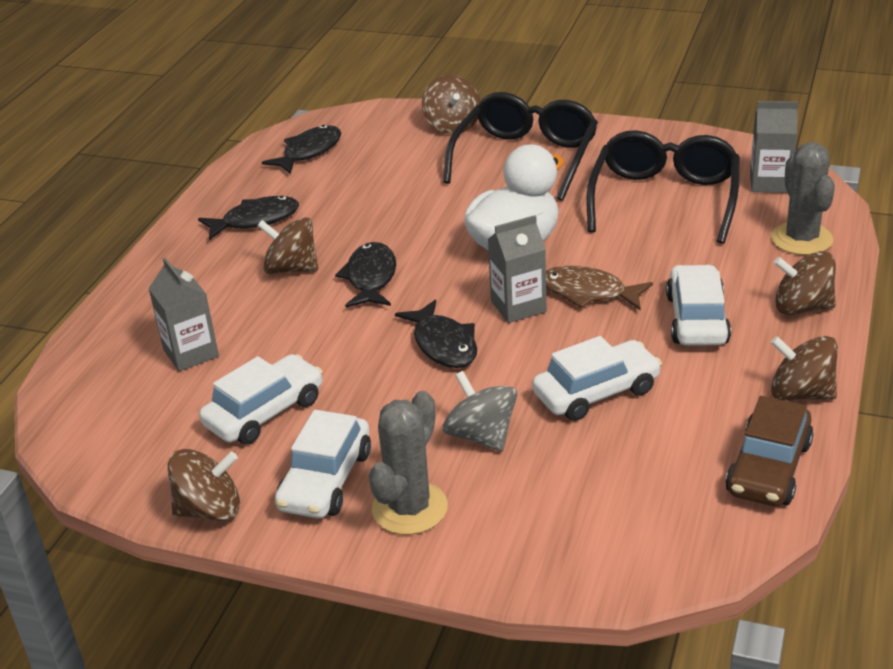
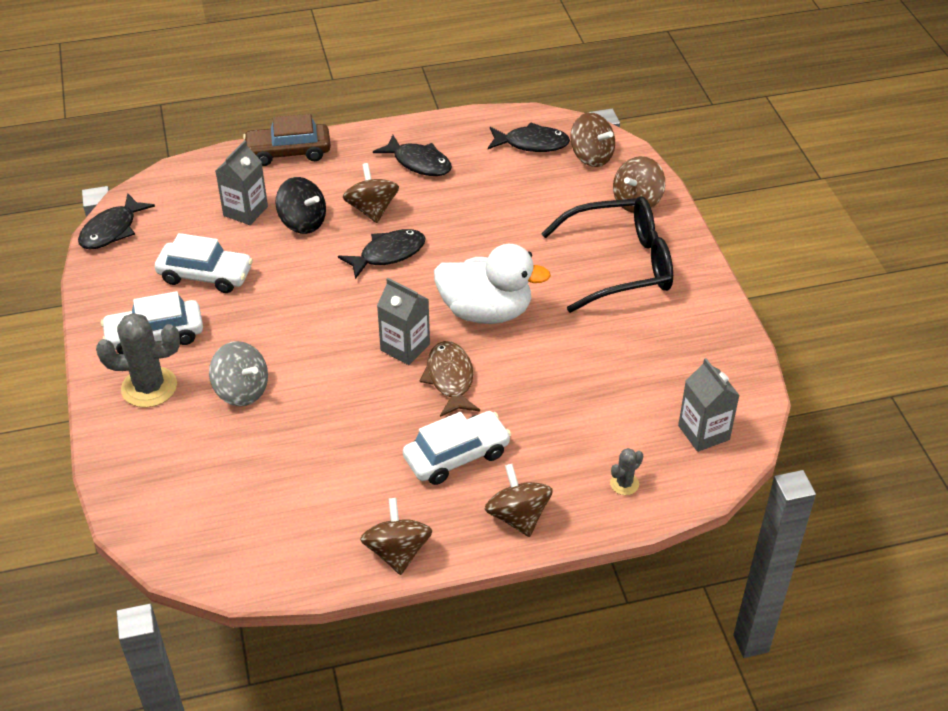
camera: 55 degrees right, 10 degrees up
(209, 509) = (100, 297): brown spinning top -> brown spinning top (591, 156)
(257, 318) = (303, 222): none -> black spinning top
(443, 344) = (332, 327): black fish -> black fish (112, 230)
(481, 436) = (241, 390): grey spinning top -> grey spinning top turned 105 degrees clockwise
(596, 392) = (326, 432): white car -> none
(664, 199) = (622, 373): black glasses -> none
(769, 468) = (293, 561): brown car -> brown car (288, 152)
(801, 239) = (624, 484): grey cactus -> grey cactus, size x0.49

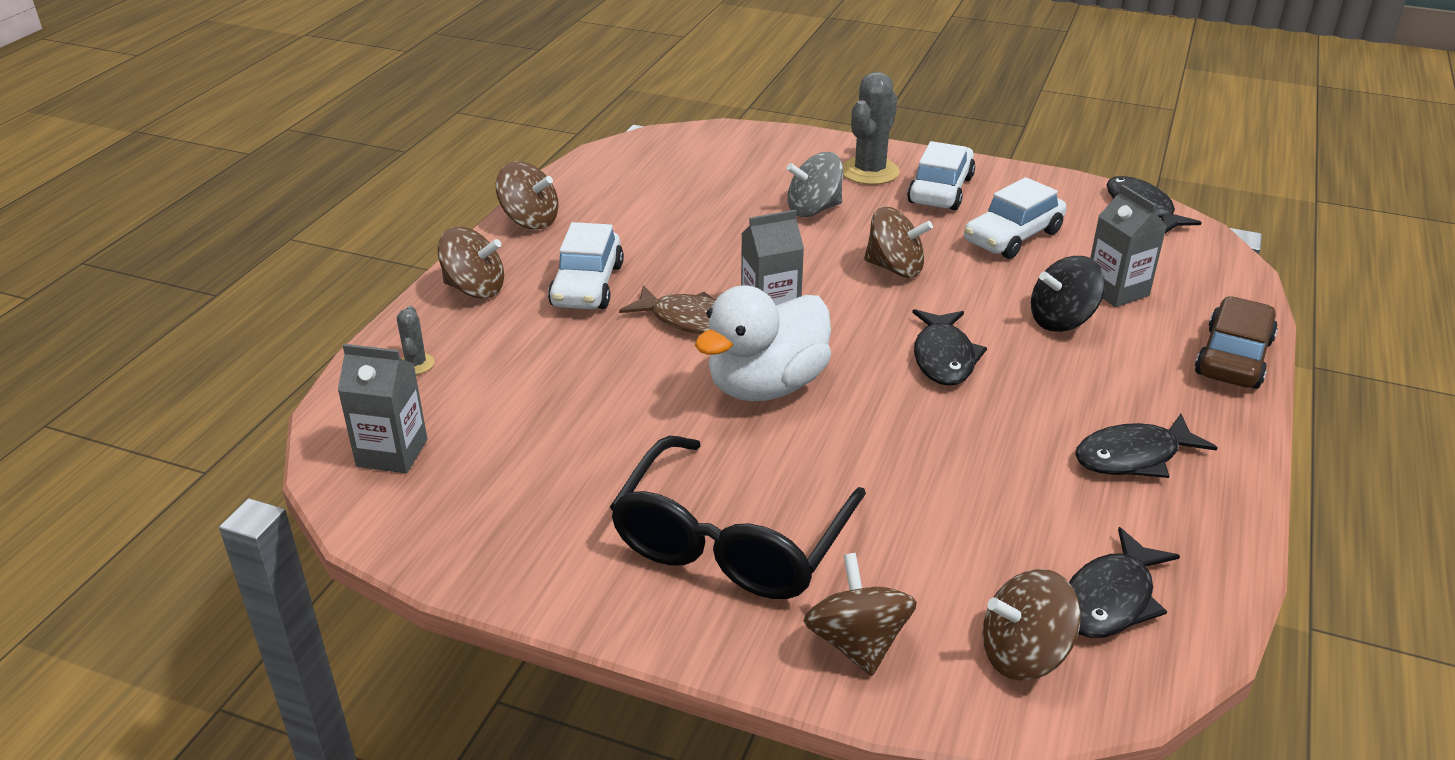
camera: 125 degrees right, 10 degrees down
(372, 209) = (1048, 377): brown spinning top -> brown spinning top (895, 268)

